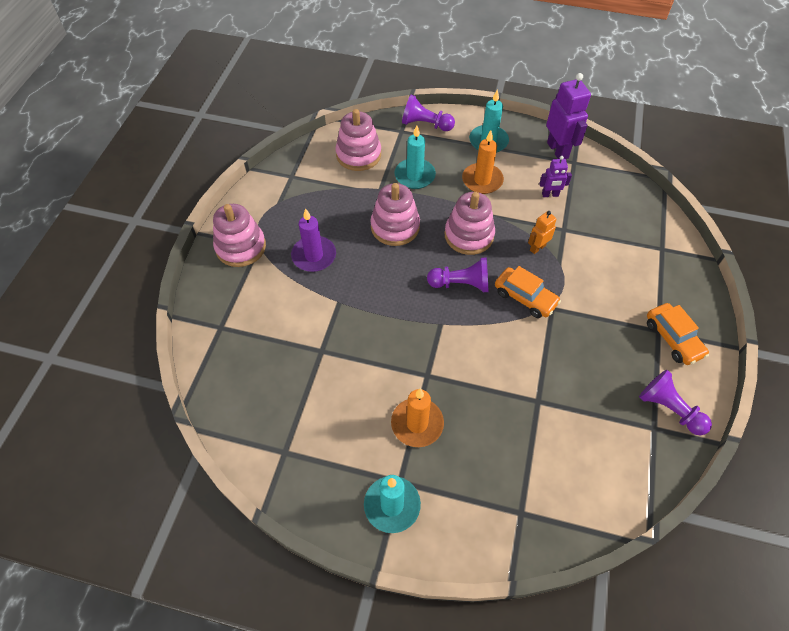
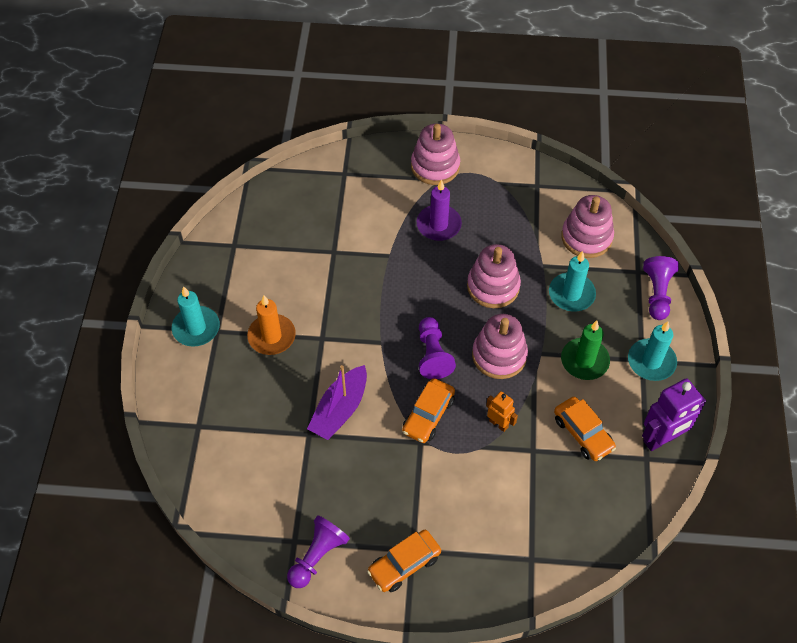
camera: 80 degrees right, 0 degrees up
(482, 180) = (584, 361): orange candle -> green candle
(513, 369) = (340, 410): none -> purple boat
(550, 195) = (583, 433): purple robot -> orange car

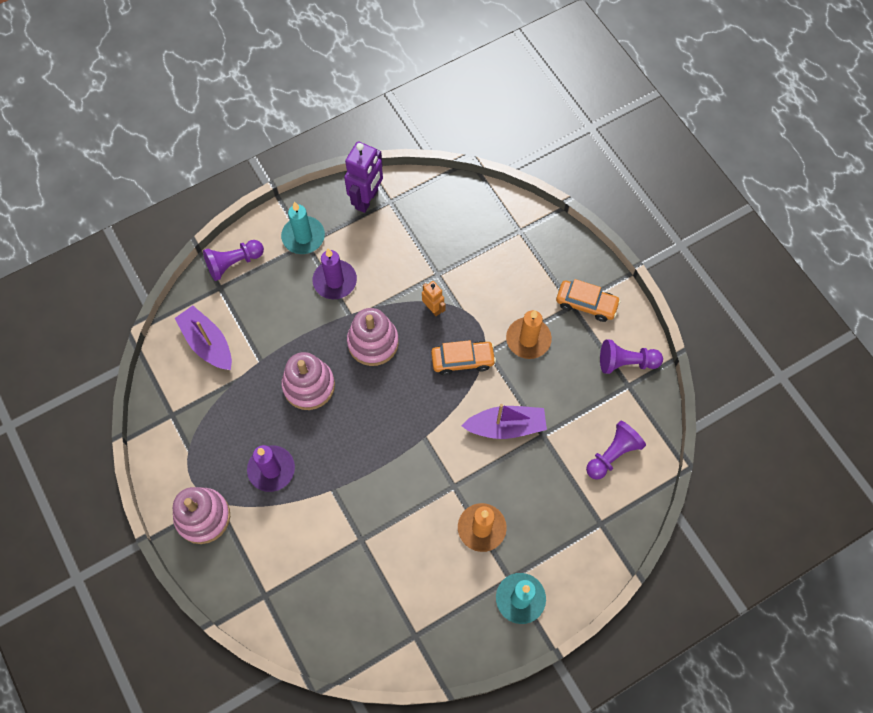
camera: 125 degrees left, 10 degrees up
(407, 484) = (528, 339): none -> orange candle
(433, 355) = (407, 390): purple pawn -> purple pawn (612, 454)
(498, 423) = (433, 308): orange robot -> orange robot turned 135 degrees clockwise
(571, 294) = (276, 323): turquoise candle -> none
(583, 433) = (399, 250): orange car -> none
(584, 361) = (335, 281): green candle -> purple candle
(586, 237) = (207, 343): pink stacking toy -> purple boat
(661, 439) = (367, 199): purple robot -> purple robot turned 90 degrees clockwise

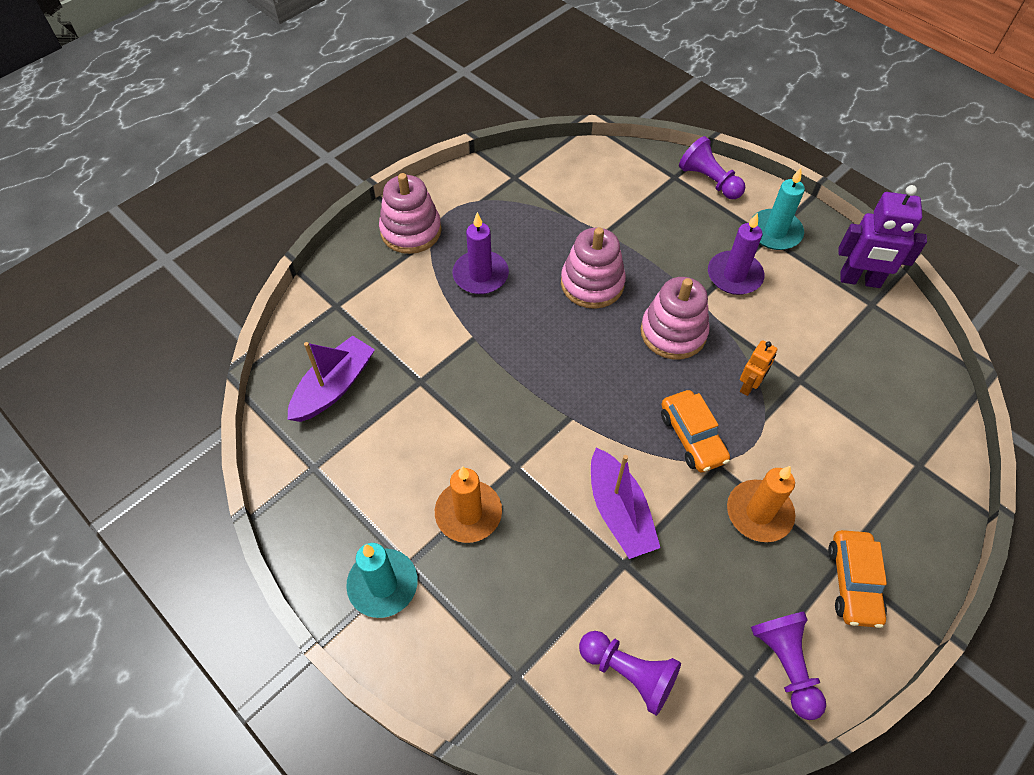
camera: 75 degrees right, 10 degrees down
(207, 343) = (605, 184): purple boat -> purple boat (334, 387)

